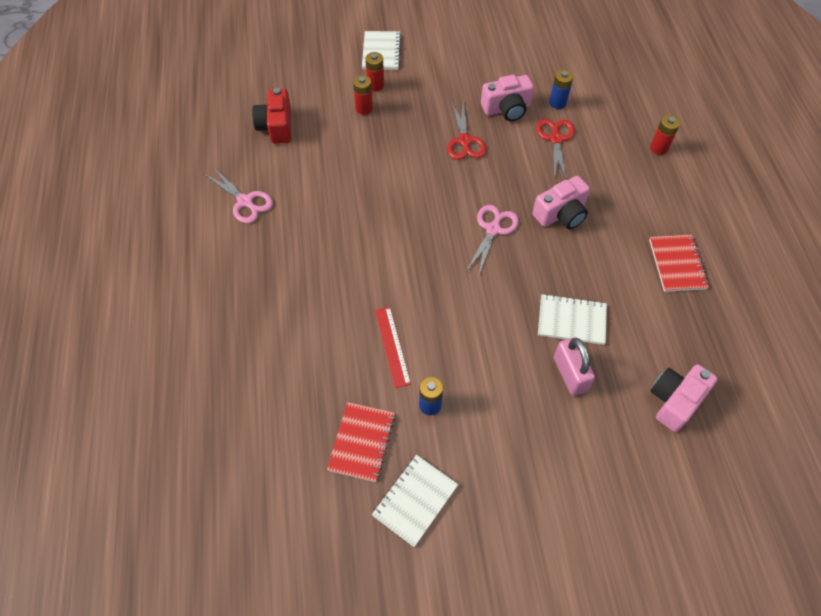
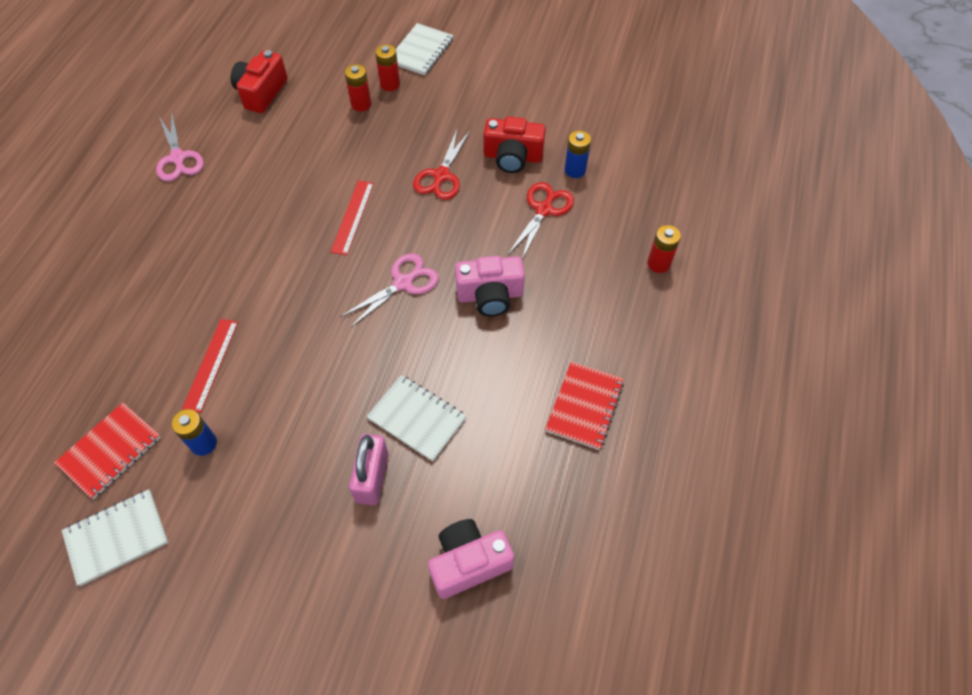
camera: 25 degrees right, 0 degrees up
(420, 195) = (352, 217): none -> red ruler
(507, 108) = (512, 157): pink camera -> red camera

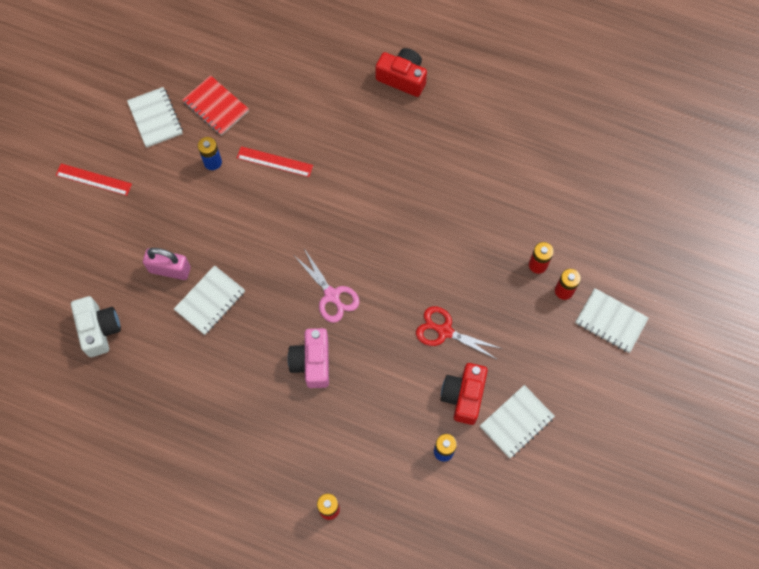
camera: 95 degrees right, 10 degrees up
(178, 158) = (479, 120): pink scissors -> none
(261, 93) = (555, 180): red camera -> red camera (402, 78)
(352, 217) = (403, 257): red ruler -> red ruler (94, 179)
(468, 563) = (99, 329): pink camera -> white camera
(534, 115) = (516, 422): none -> white notebook
(544, 210) = (398, 417): red scissors -> none
(584, 406) = (202, 424): red notebook -> none

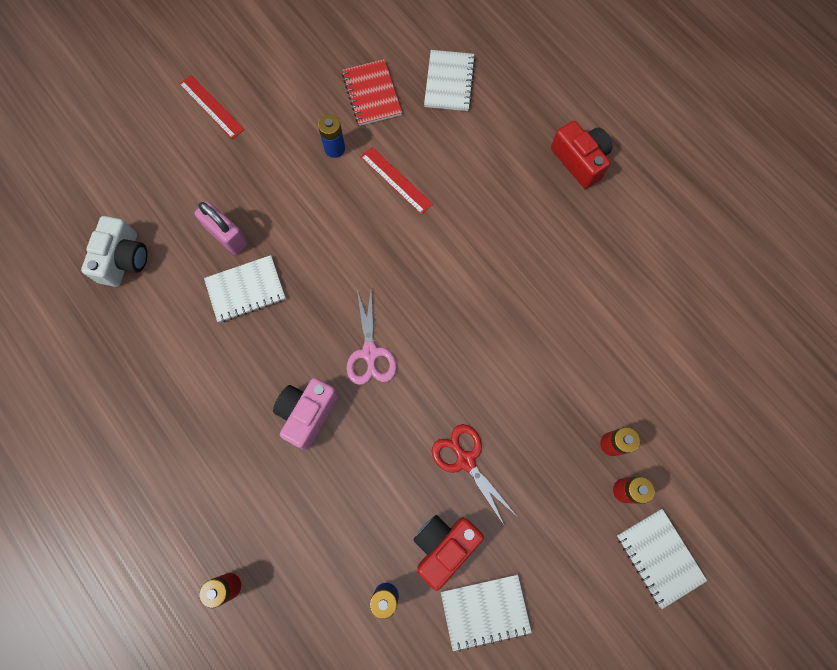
camera: 30 degrees right, 5 degrees up
(155, 118) = (306, 76): white notebook -> white notebook (449, 82)

